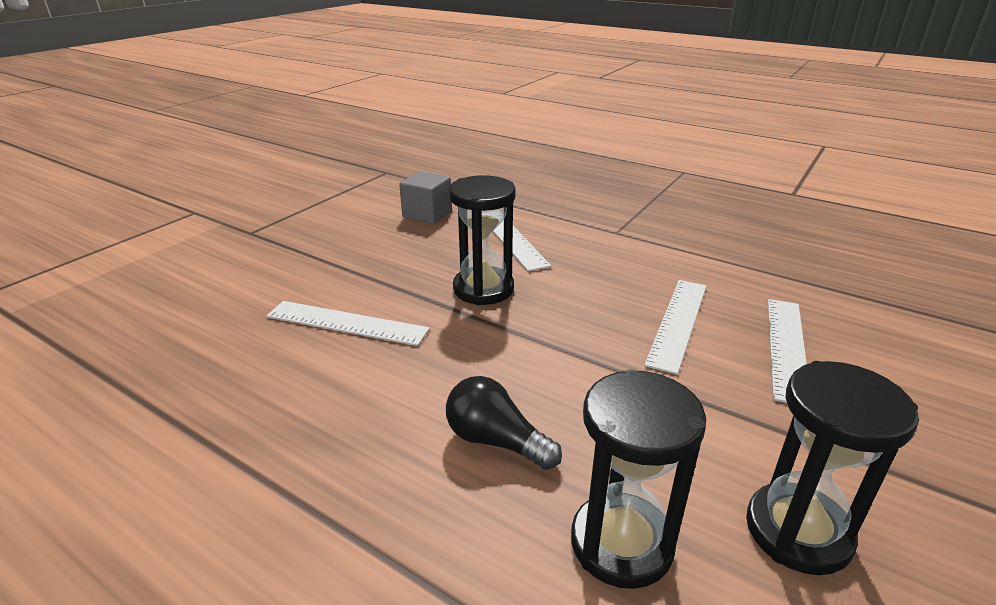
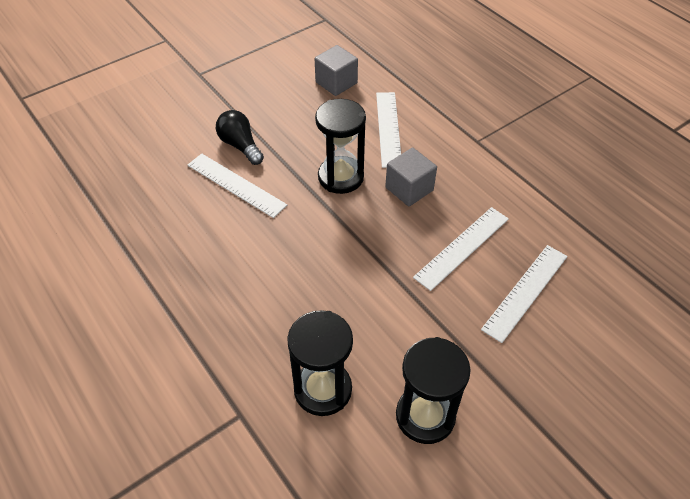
camera: 20 degrees right, 20 degrees up
(496, 441) = (288, 305): black light bulb -> black light bulb (240, 146)
(573, 283) = (409, 189): none -> grey cube

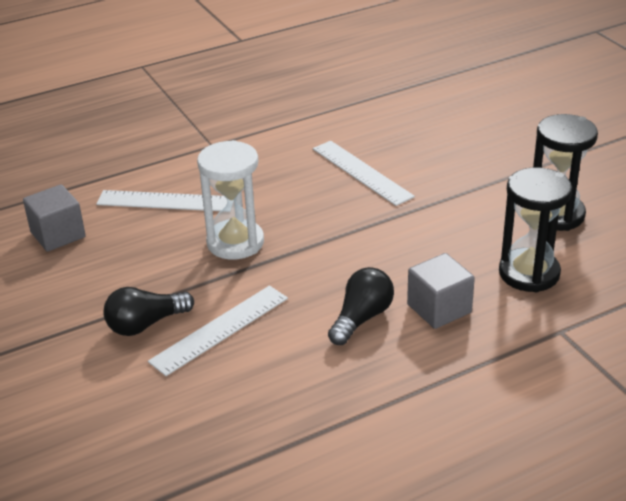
camera: 80 degrees left, 15 degrees down
(252, 266) = (361, 318): none -> black light bulb
(340, 177) = (235, 242): black hourglass -> white hourglass
(409, 189) = (270, 196): grey cube -> grey cube (439, 308)
(525, 292) = (422, 145): white ruler -> none

